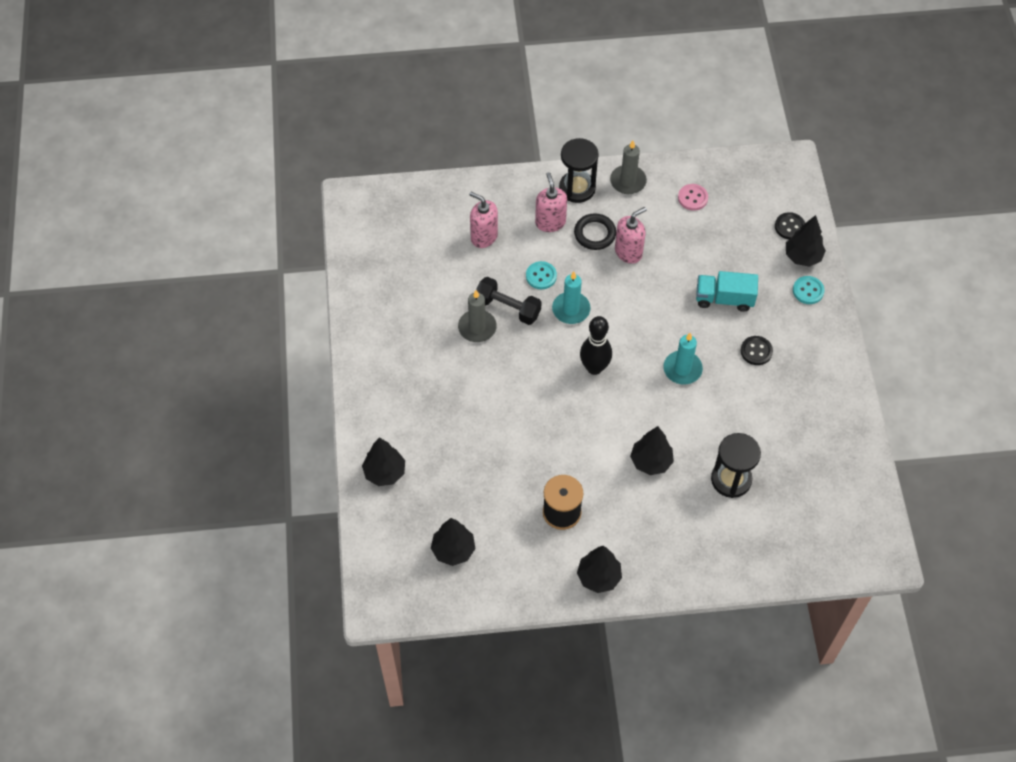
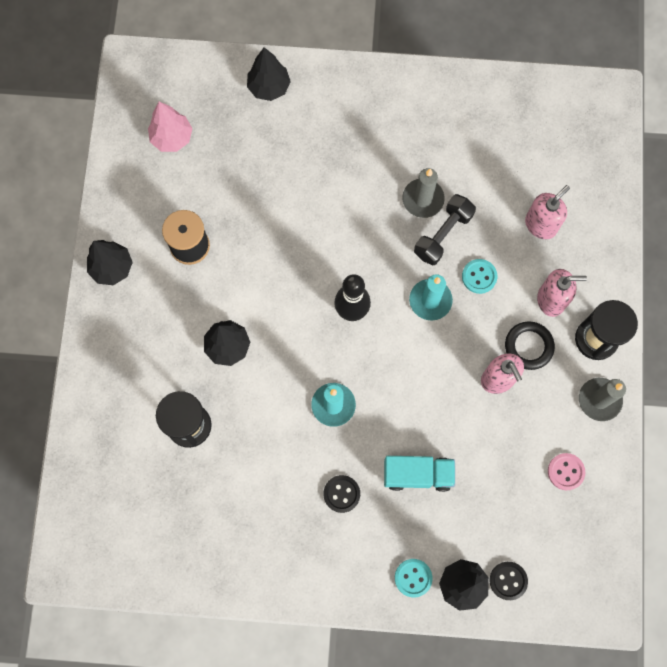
camera: 100 degrees right, 15 degrees up
(453, 550) = (172, 138): black tree -> pink tree
(724, 299) = (417, 474): turquoise truck -> turquoise truck turned 75 degrees clockwise

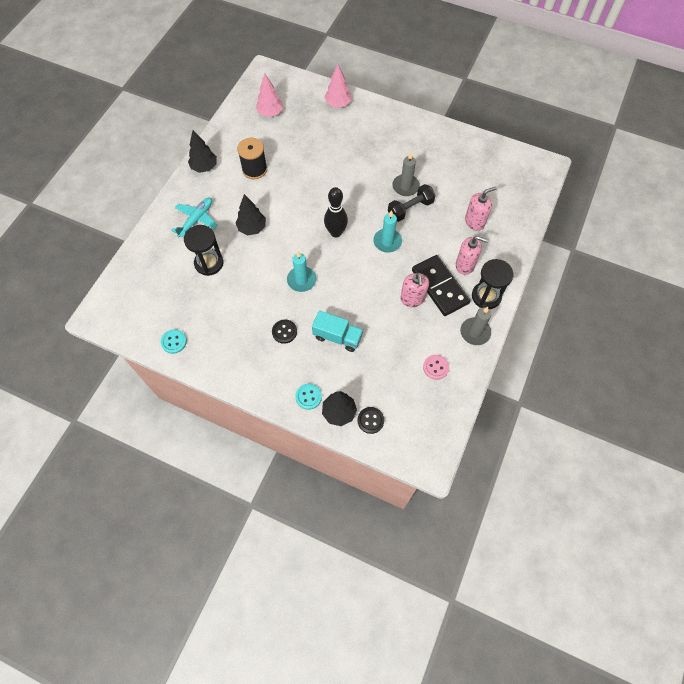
camera: 20 degrees right, 10 degrees down
(139, 362) = (196, 220): none -> turquoise plane
(269, 87) = (338, 104): black tree -> pink tree
(479, 276) = (423, 238): turquoise button -> turquoise button (174, 342)
(528, 346) = (440, 286): black ring -> black domino

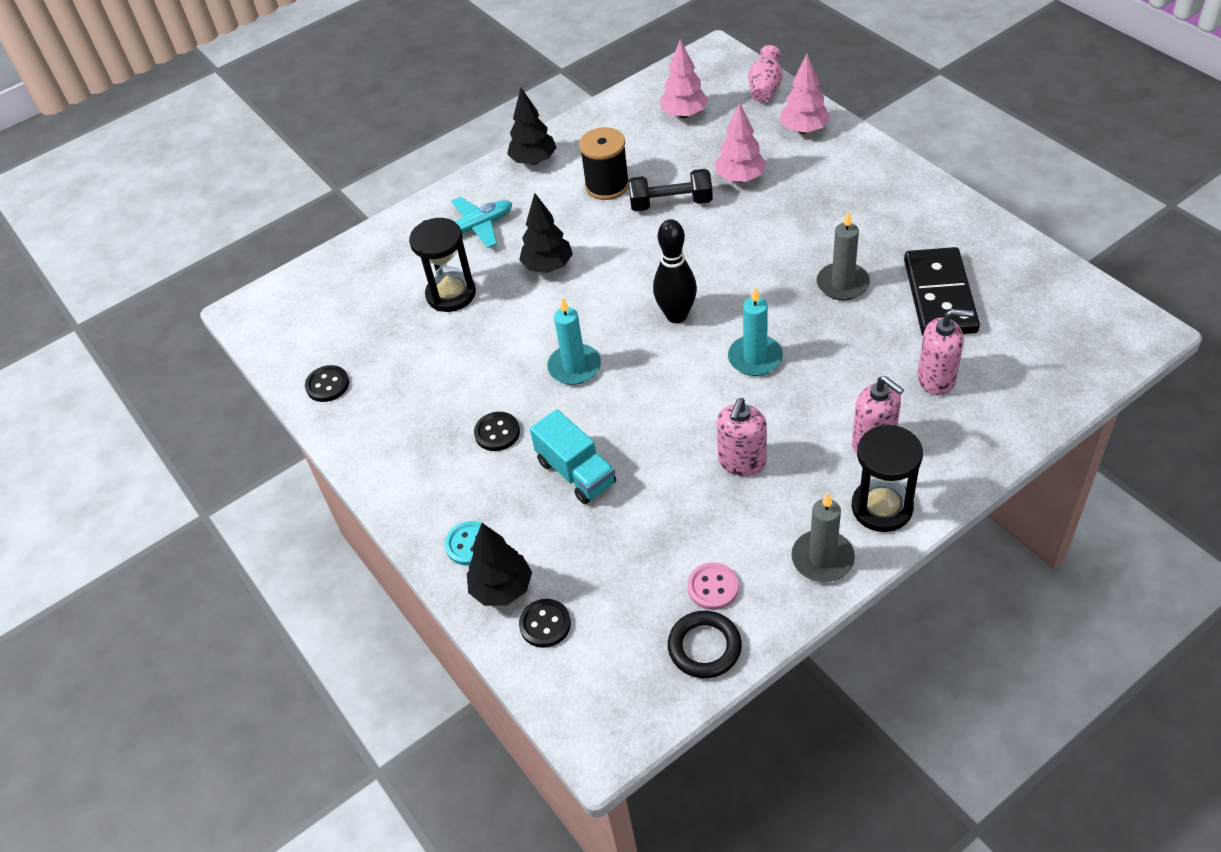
camera: 35 degrees right, 15 degrees down
(174, 342) = (327, 385): turquoise button -> black button
(304, 85) = (765, 89): none -> pink vase
(322, 143) = (740, 178): none -> pink tree
(410, 209) = (829, 320): black dumbbell -> black dumbbell (671, 203)
(440, 286) = (804, 460): black domino -> black domino (940, 296)
(449, 398) = (704, 647): none -> black ring

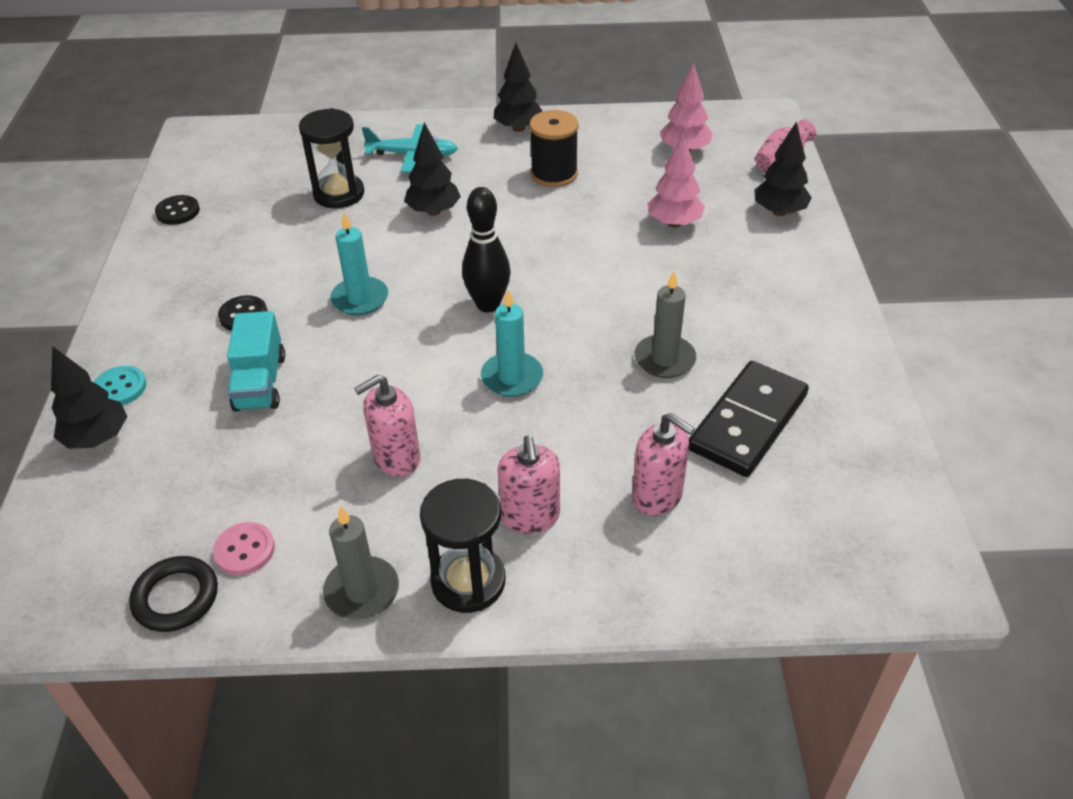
camera: 30 degrees right, 5 degrees down
(545, 624) = (90, 488): black button -> none
(671, 203) = (590, 213): black dumbbell -> none
(804, 129) = (779, 212): pink tree -> black tree

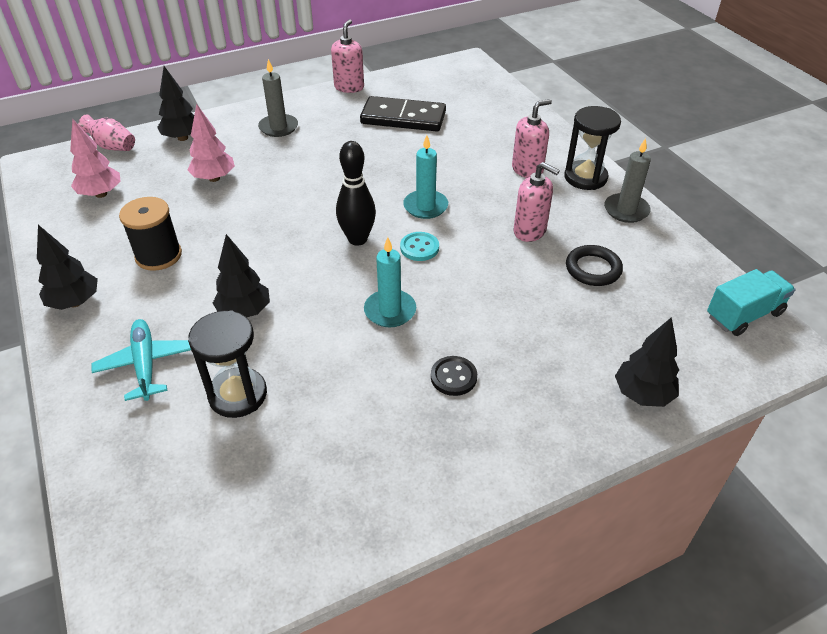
camera: 115 degrees left, 0 degrees up
(120, 388) = (588, 413): turquoise button -> turquoise button (419, 248)
(176, 597) = (702, 279): black ring -> black ring (593, 269)
(178, 211) = (324, 533): black button -> none
(245, 550) = (648, 266): pink button -> none
(260, 382) = (518, 327): turquoise truck -> turquoise truck (744, 315)
(657, 496) = (479, 134): pink soap dispenser -> pink soap dispenser (349, 87)
(664, 359) = (369, 153): grey candle -> grey candle (278, 127)

